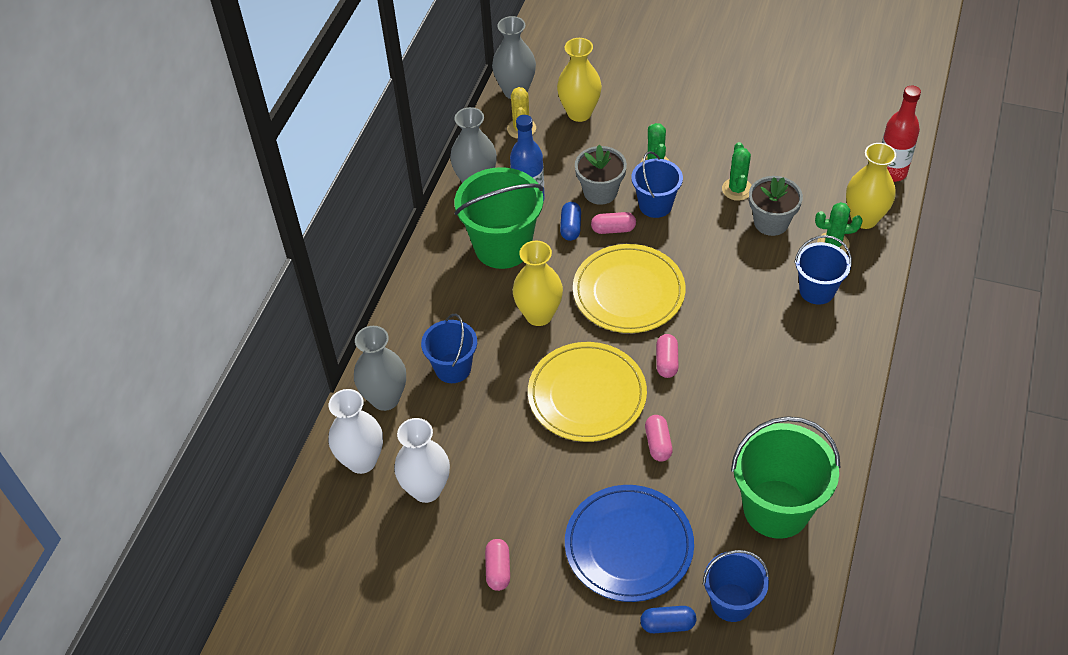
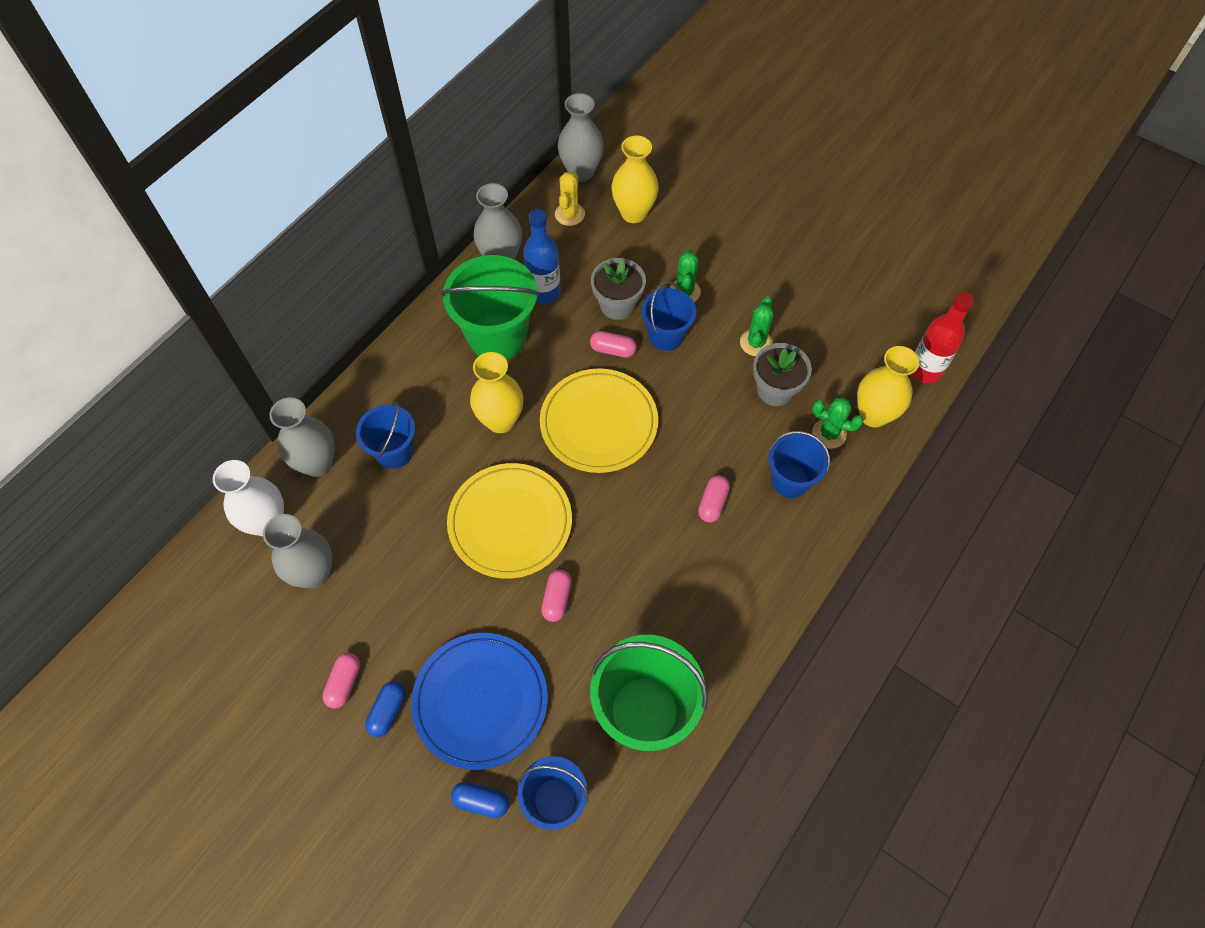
camera: 15 degrees right, 10 degrees up
(426, 489) = (314, 573): white vase -> grey vase
(571, 227) = (572, 335): blue capsule -> blue capsule (388, 711)
(666, 362) = (603, 511): pink capsule -> pink capsule (712, 503)

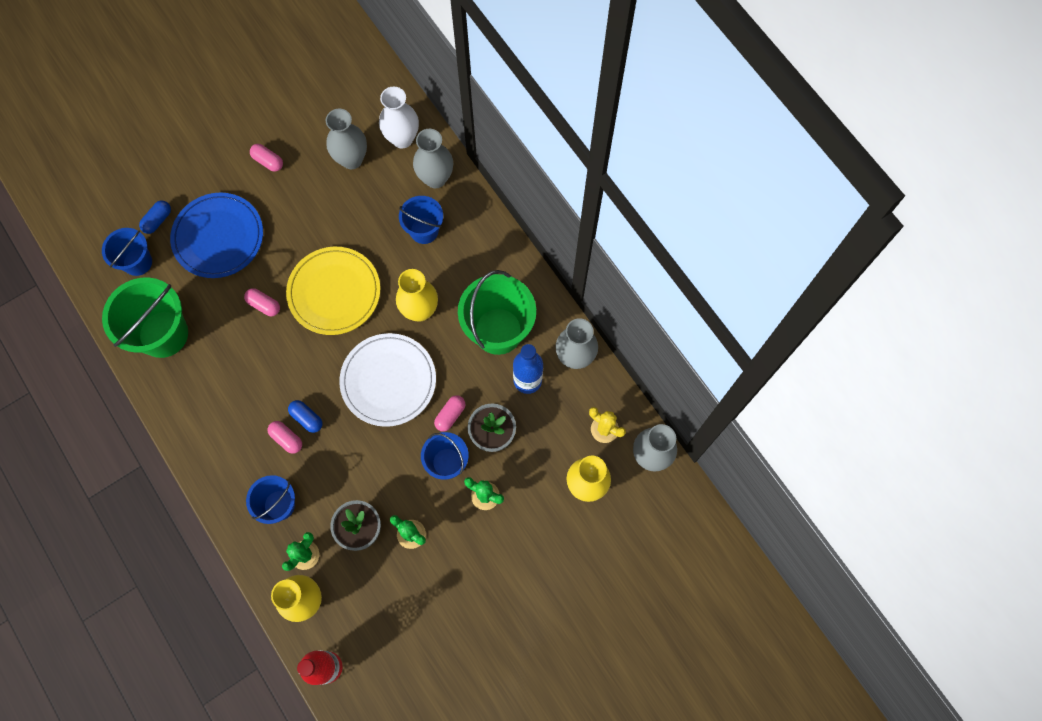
camera: 110 degrees right, 10 degrees up
(388, 711) = (238, 182): blue capsule -> blue capsule (307, 418)
(599, 423) = (388, 381): yellow plate -> white plate

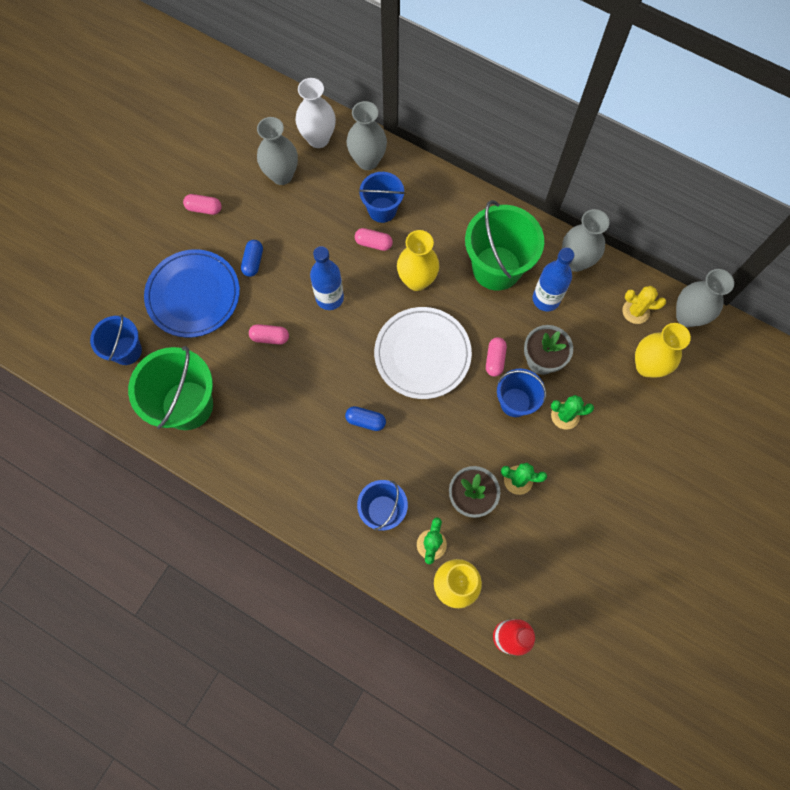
camera: 25 degrees left, 0 degrees up
(158, 220) = (126, 304): blue capsule -> blue capsule (253, 262)
(286, 439) = (357, 447): pink capsule -> pink capsule (373, 243)
(334, 292) = (329, 298): yellow plate -> blue bottle

